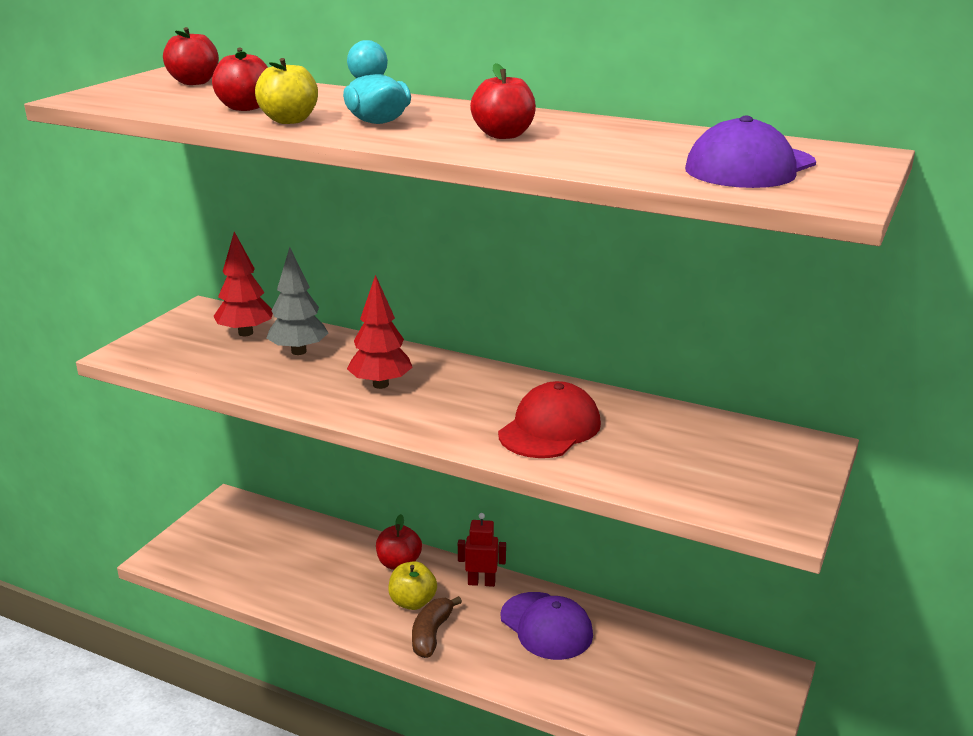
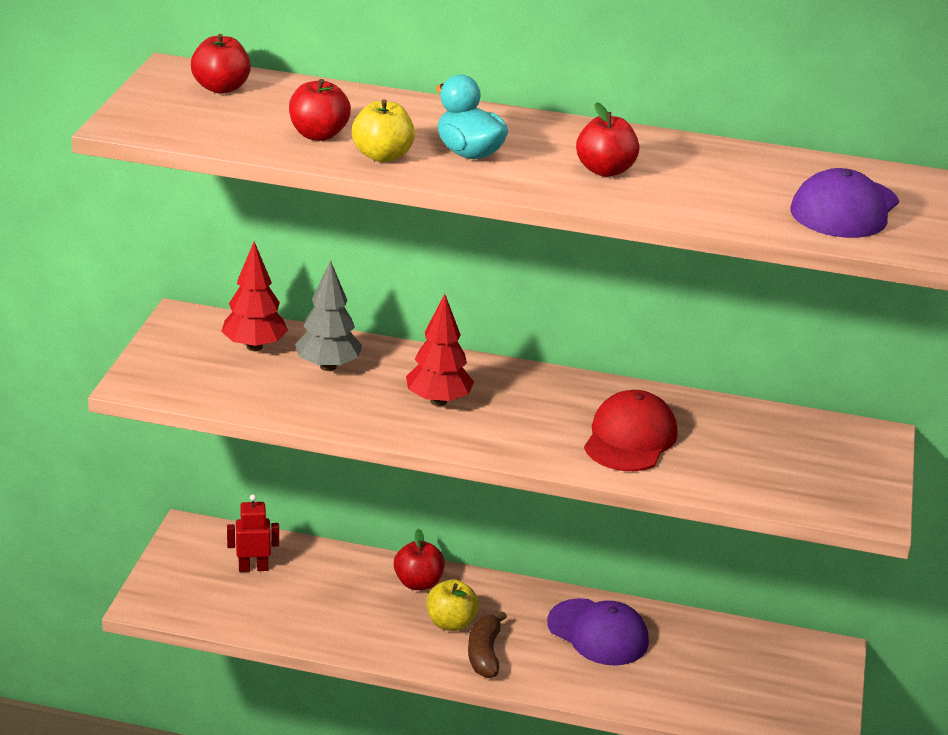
camera: 15 degrees left, 5 degrees up
(481, 582) = (515, 594): red robot -> red robot (253, 568)

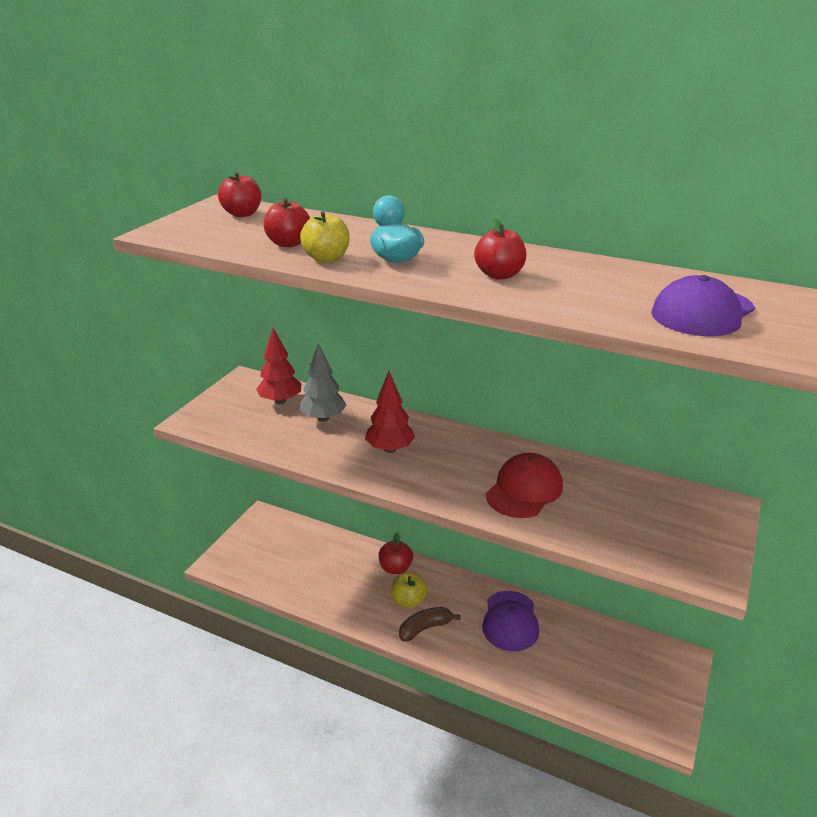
camera: 15 degrees right, 0 degrees up
(253, 568) = (292, 546): red robot -> none
(484, 654) = (425, 628): brown banana -> brown banana turned 45 degrees clockwise
(598, 633) = (510, 621): purple cap -> purple cap turned 45 degrees clockwise

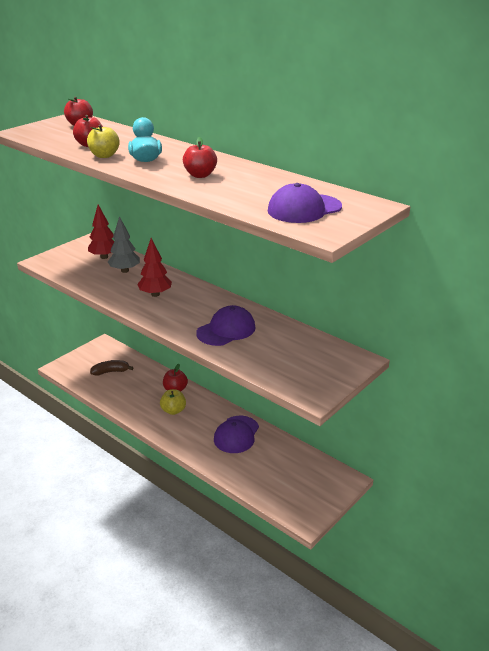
camera: 15 degrees right, 0 degrees up
(425, 628) = (175, 428): brown banana -> brown banana (110, 372)
(524, 490) = (226, 330): red cap -> purple cap

